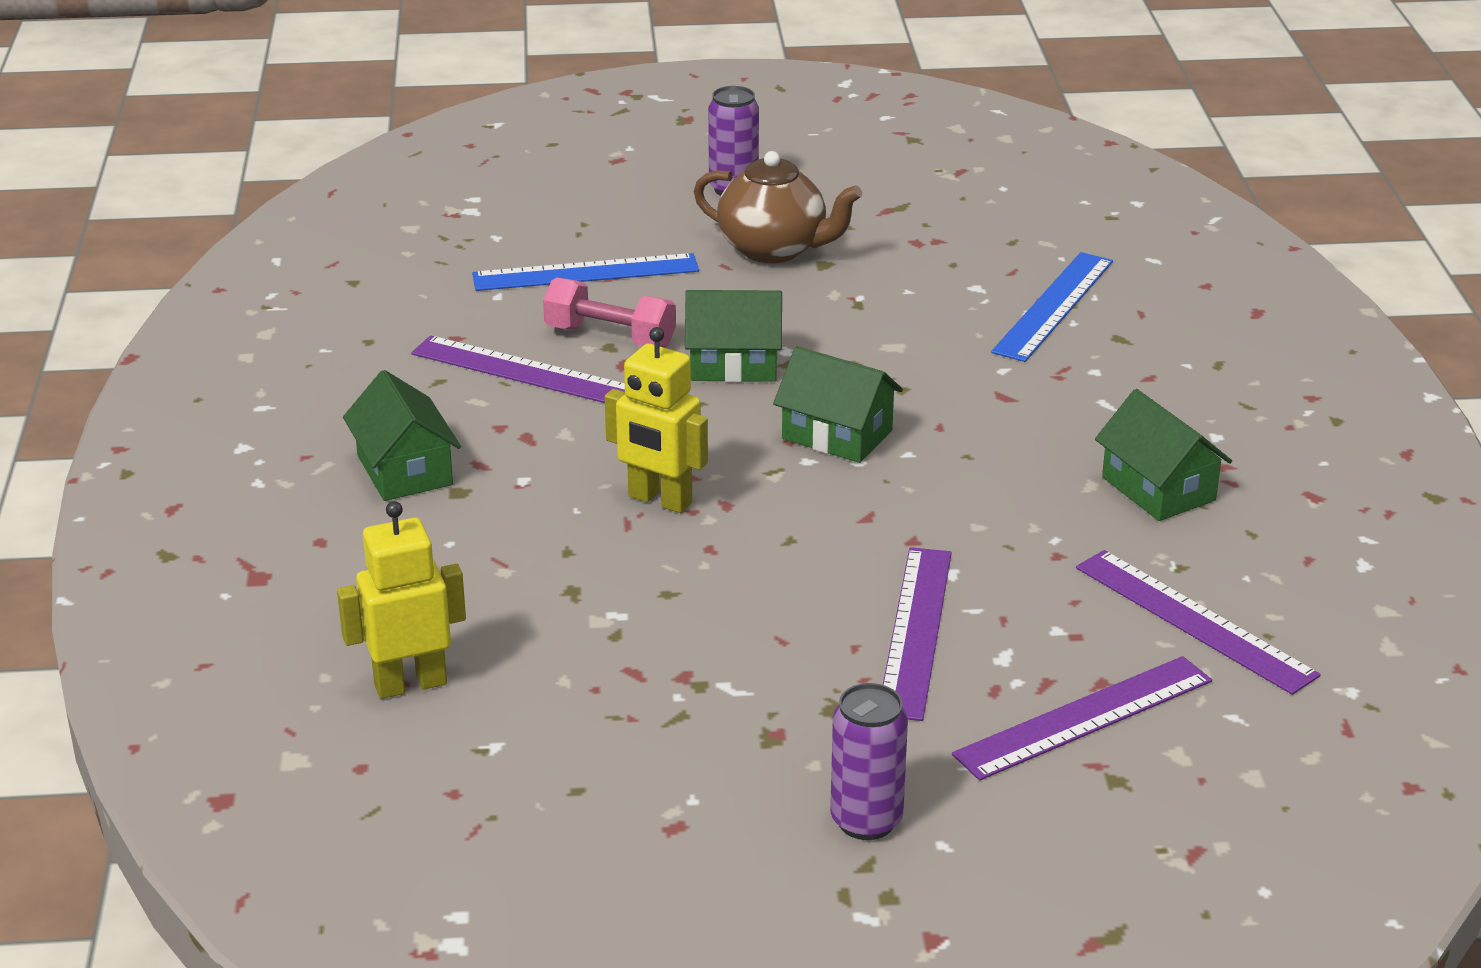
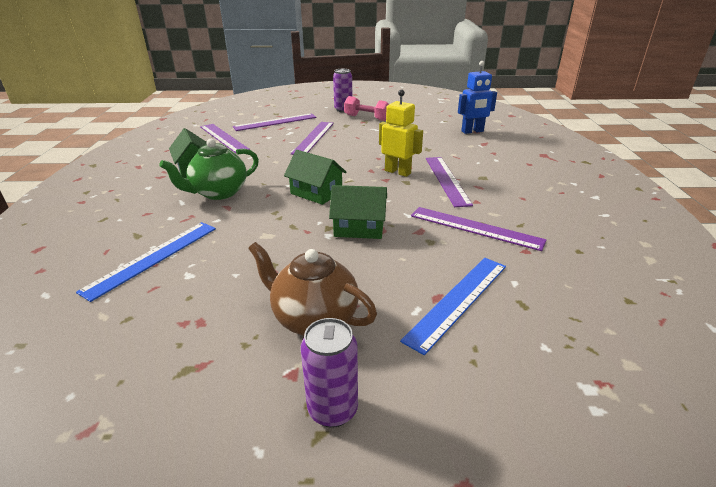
camera: 175 degrees left, 0 degrees up
(404, 470) = (511, 185): green house -> none
(410, 684) = (472, 131): yellow robot -> blue robot
(547, 480) = (446, 180): none -> purple ruler
(585, 273) = (458, 300): blue ruler -> blue ruler turned 45 degrees counterclockwise
(610, 337) = (430, 247): pink dumbbell -> pink dumbbell (366, 118)
(1047, 427) = (219, 193): none -> green teapot

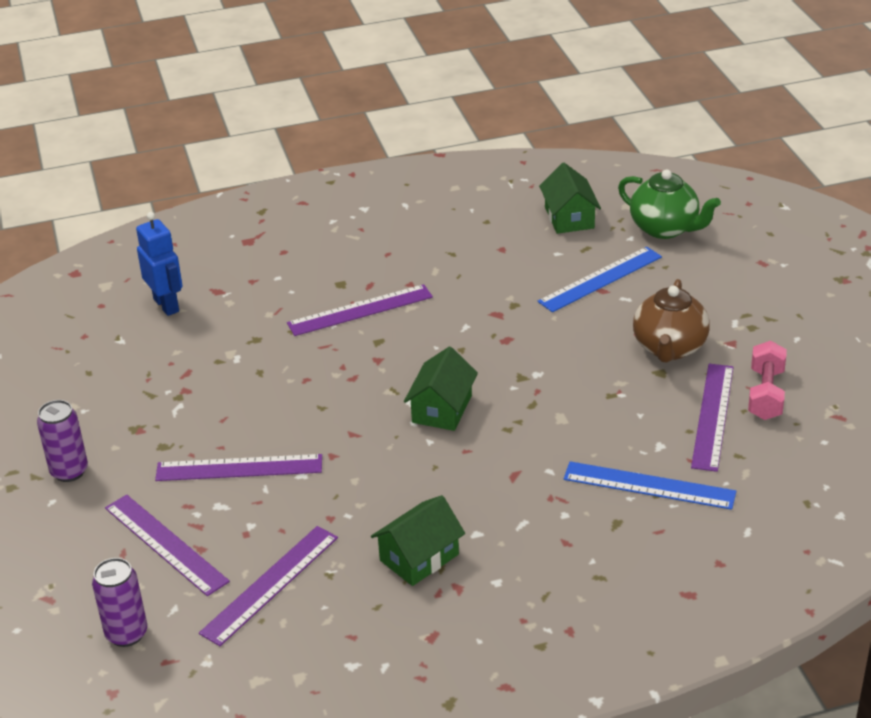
camera: 105 degrees left, 5 degrees up
(219, 193) = (481, 498): green teapot -> green teapot (665, 228)
(332, 410) = (747, 317): purple can -> purple can (126, 634)
(359, 228) = (511, 355): green house -> green house (569, 217)
(366, 118) = (117, 429): pink dumbbell -> pink dumbbell (766, 394)
(398, 172) = (350, 353): yellow robot -> none
(458, 300) = (600, 279): blue ruler -> blue ruler turned 60 degrees counterclockwise
(475, 228) = (472, 280): purple ruler -> purple ruler (712, 416)

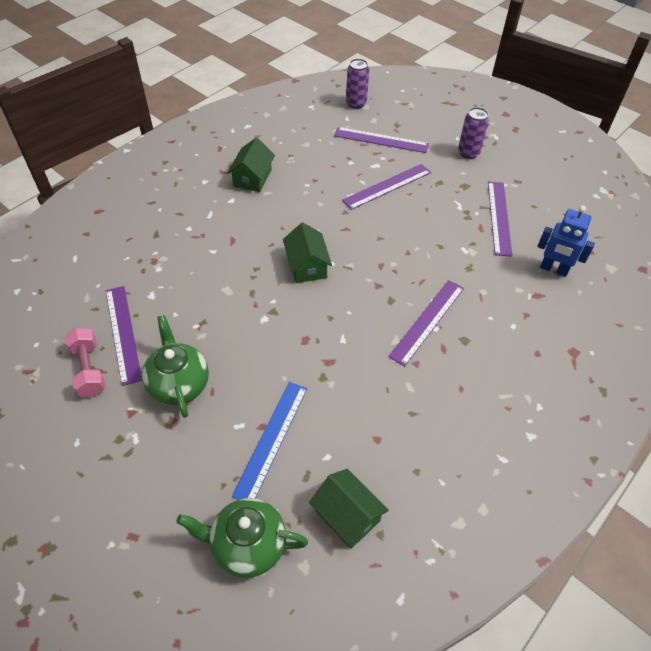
camera: 145 degrees right, 15 degrees up
(270, 584) = (314, 141): purple ruler -> purple ruler (499, 217)
(649, 485) = (146, 264): blue ruler -> none
(669, 348) = (179, 384): brown teapot -> green teapot

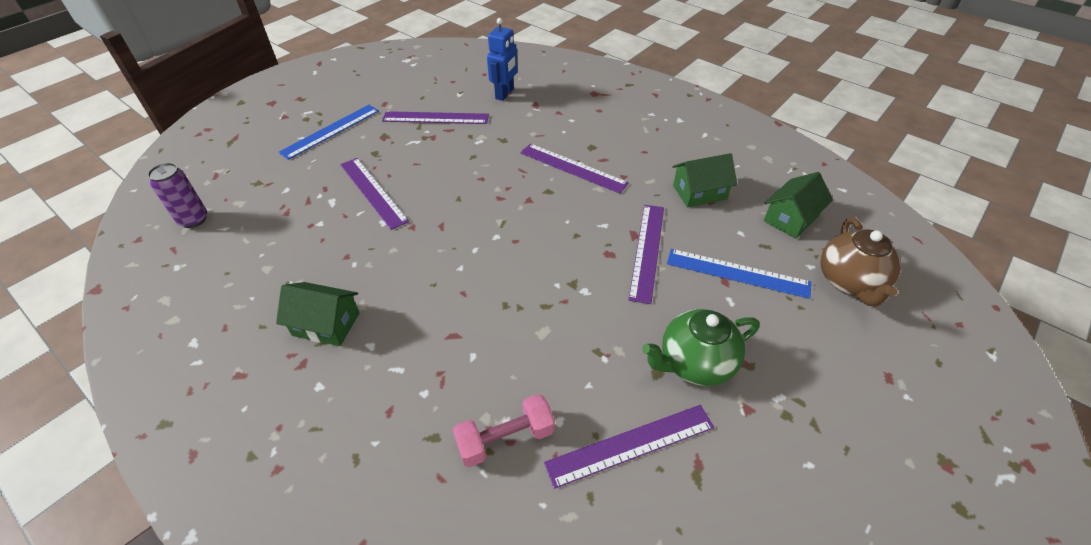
camera: 90 degrees left, 5 degrees down
(89, 369) = (699, 477): pink dumbbell -> pink dumbbell (505, 439)
(247, 545) = (849, 282): green teapot -> brown teapot
(307, 266) = (500, 257): green house -> green house (699, 192)
(381, 140) = (283, 196): purple ruler -> purple ruler (647, 251)
(468, 153) = (330, 131): purple can -> blue ruler

